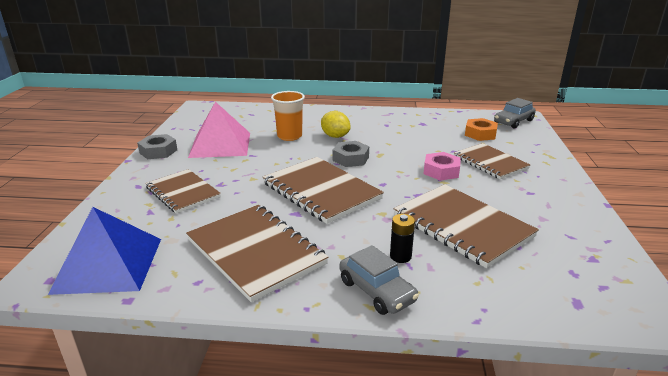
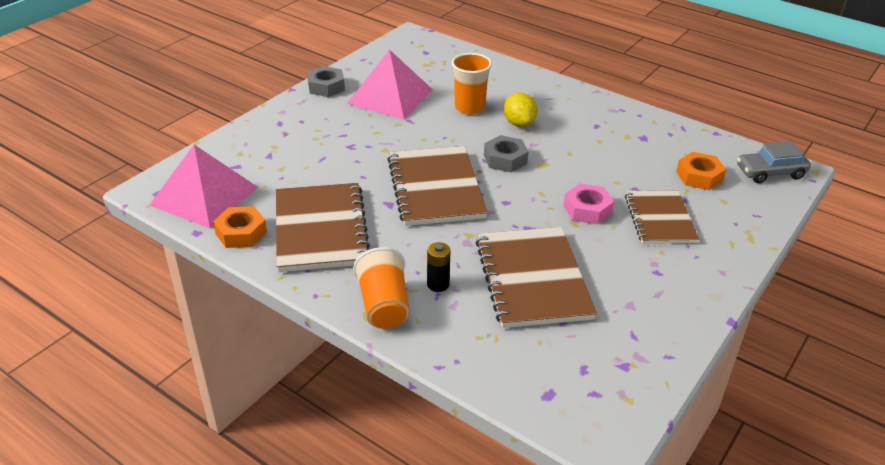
camera: 30 degrees right, 10 degrees up
(108, 264) = (204, 196): blue pyramid -> pink pyramid
(178, 283) = (241, 233): none -> orange nut
(183, 192) = (311, 144): brown notebook -> none
(376, 291) = (384, 306): grey car -> orange cup

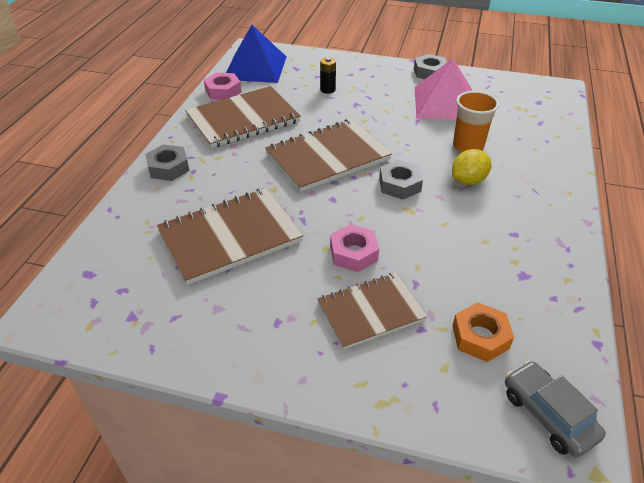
camera: 70 degrees right, 5 degrees up
(204, 196) = (255, 67): pink pyramid -> blue pyramid
(241, 233) = (223, 91): orange nut -> pink nut
(384, 306) = (168, 168): orange cup -> grey nut
(438, 284) = (202, 187): black battery -> black battery (327, 90)

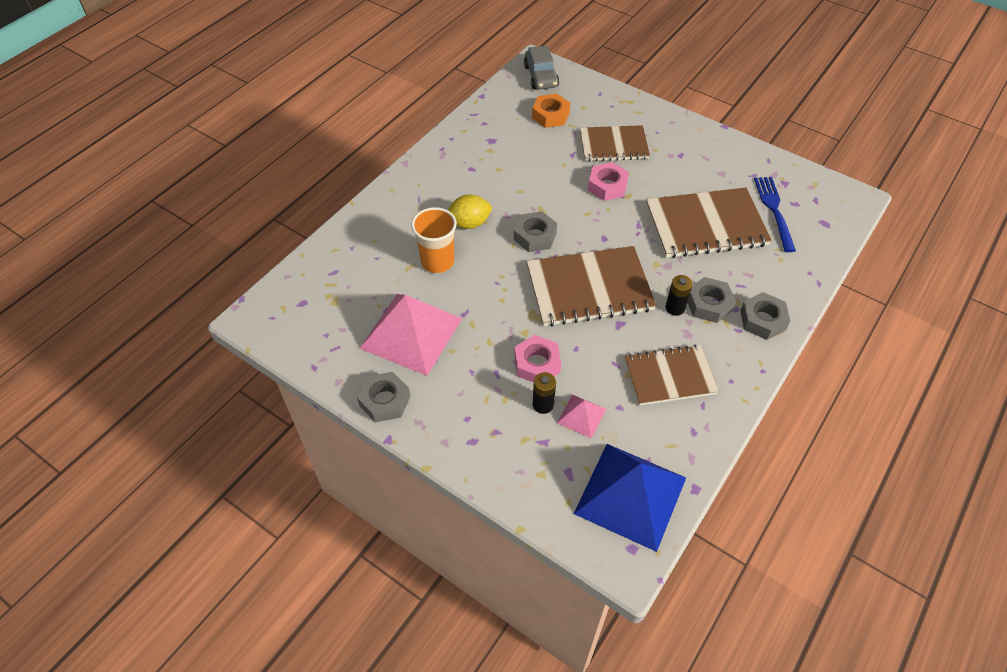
camera: 160 degrees left, 10 degrees up
(149, 274) = (774, 210): none -> blue fork
(218, 169) = (709, 304): none -> grey nut
(223, 91) = (688, 446): pink nut -> pink nut (537, 364)
(243, 119) = (669, 376): brown notebook -> brown notebook, size x0.66
(248, 160) = (675, 308): none -> black battery
(299, 90) = (581, 416): none -> pink pyramid

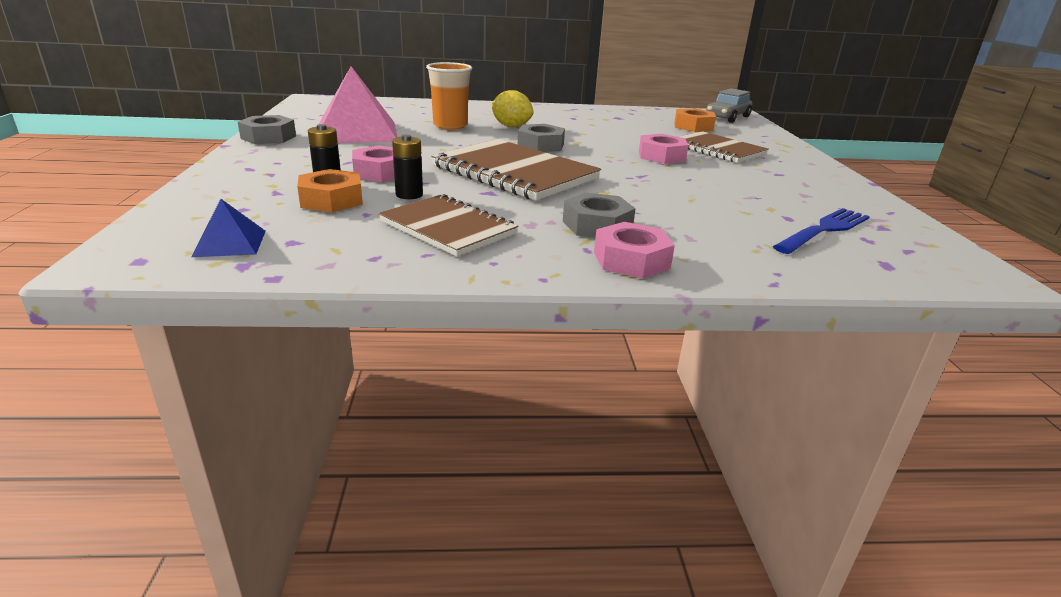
camera: 50 degrees right, 25 degrees down
(581, 416) = (331, 200): pink pyramid -> orange nut
(630, 495) = (230, 243): blue pyramid -> blue pyramid, size x0.46
(675, 308) = (558, 211): black battery -> black battery (409, 195)
(706, 225) = (711, 201): brown notebook -> none
(762, 320) = (631, 260): grey nut -> pink nut

